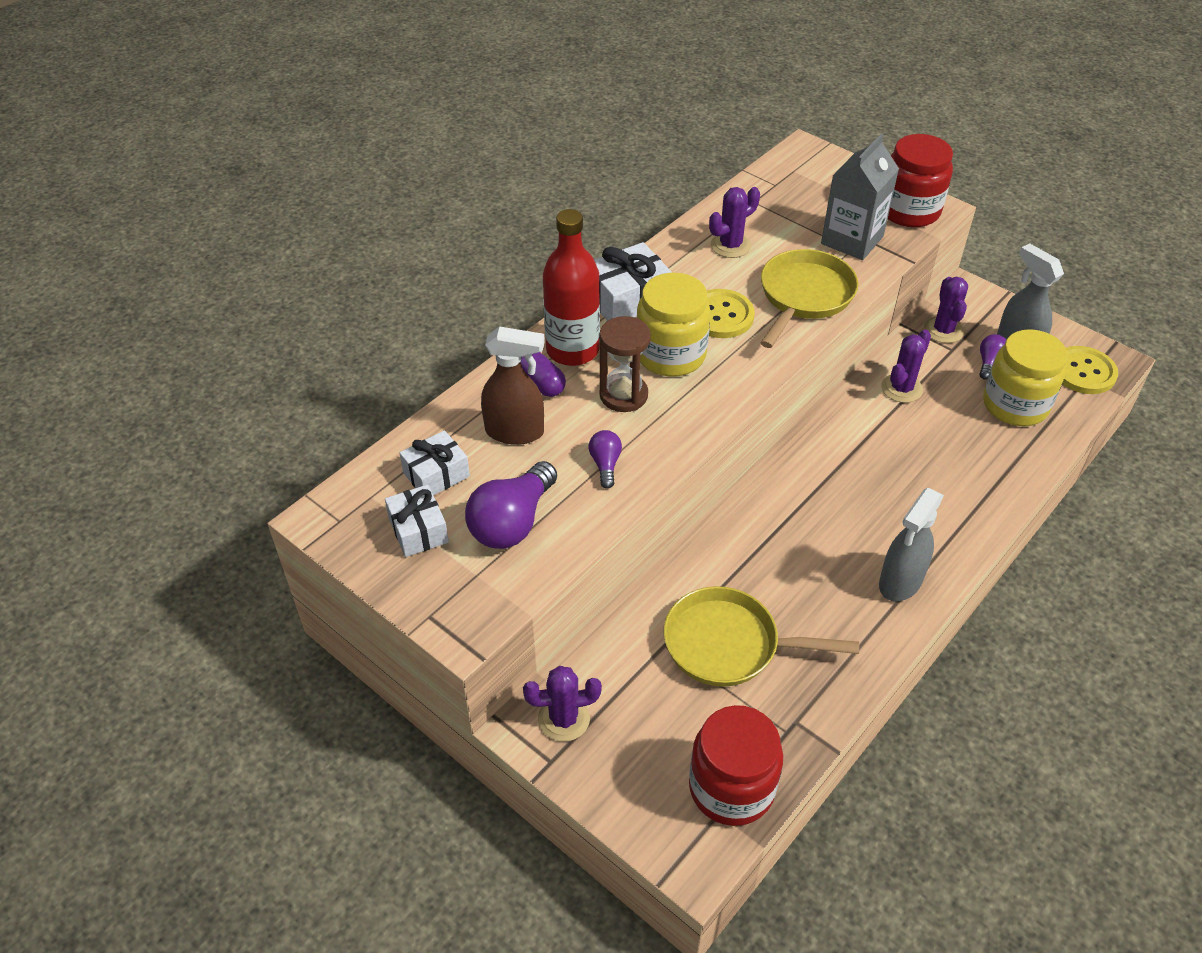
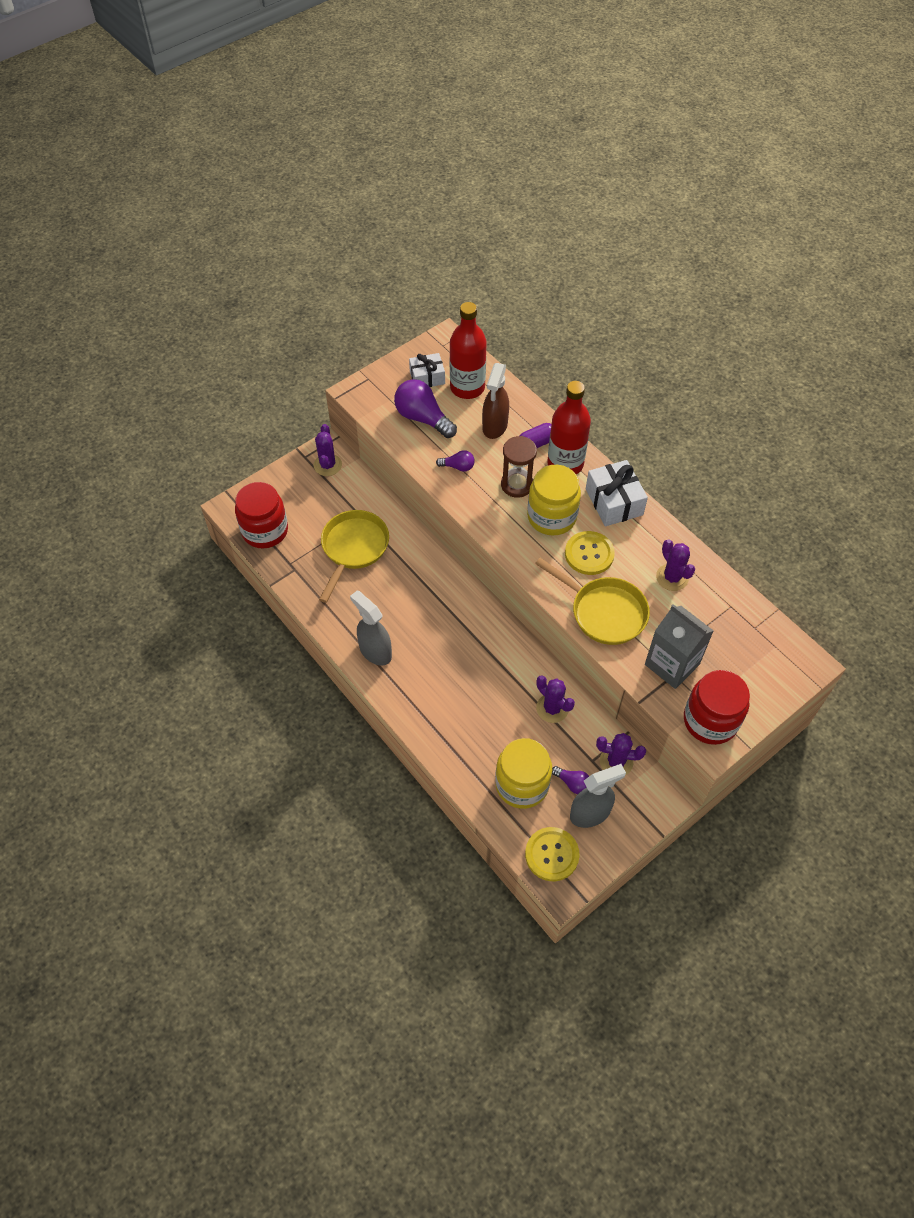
camera: 100 degrees right, 10 degrees up
(436, 475) = (467, 387): white gift -> red bottle

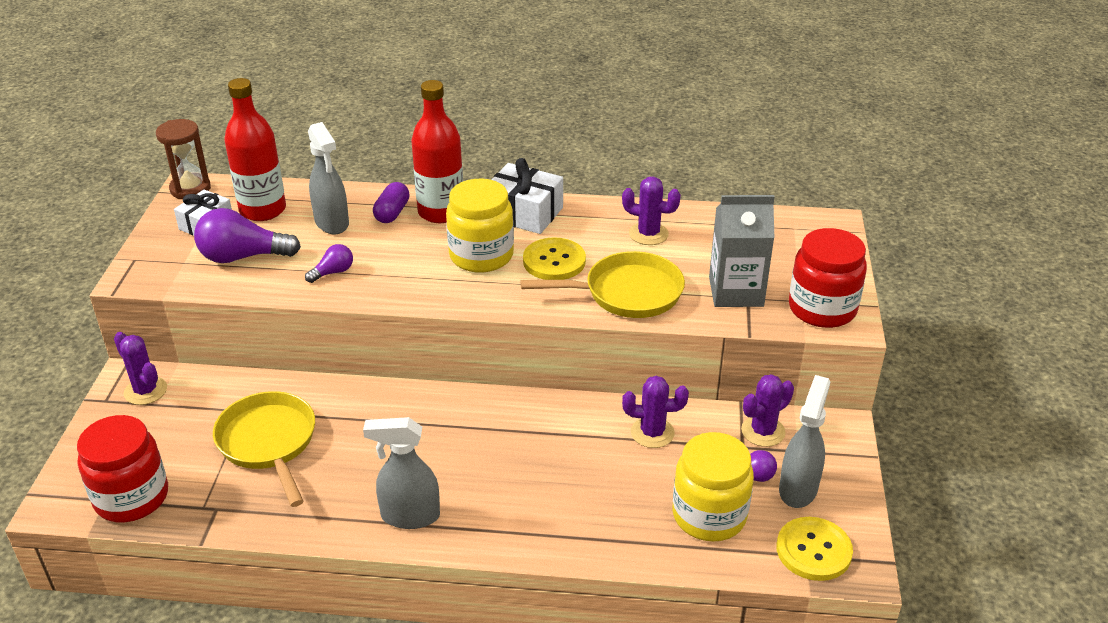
camera: 45 degrees left, 20 degrees down
(494, 426) = (332, 223): brown spray bottle -> grey spray bottle
(517, 485) = (414, 252): brown hourglass -> brown hourglass (190, 189)

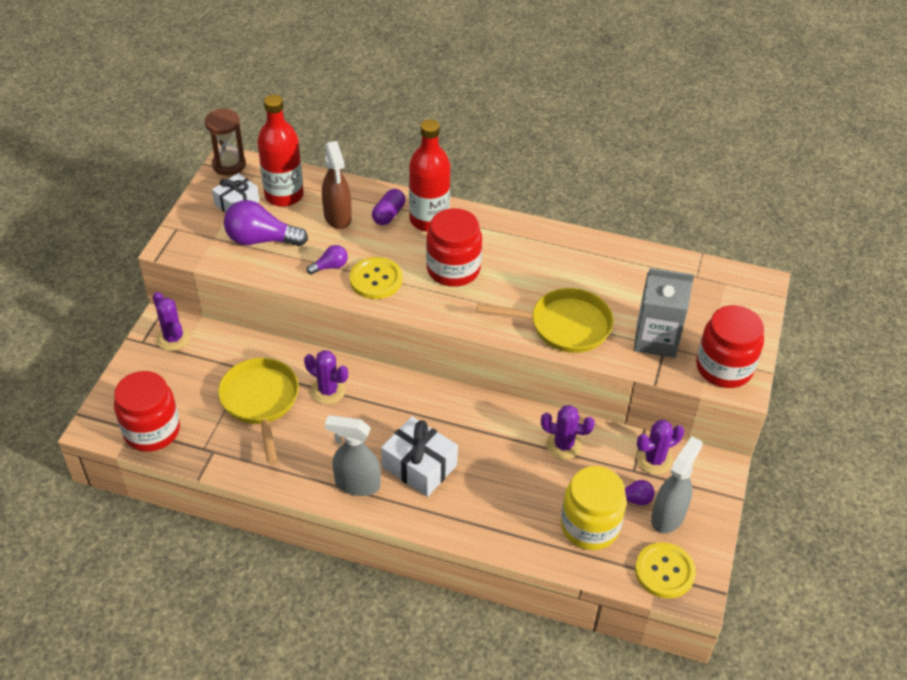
camera: 10 degrees right, 10 degrees up
(332, 223) = (337, 217): grey spray bottle -> brown spray bottle
(481, 256) = (453, 269): yellow jar -> red jar
(524, 213) = (498, 232): white gift -> white gift (419, 466)
(554, 261) = (512, 284): yellow button -> yellow button (376, 279)
(648, 234) = (598, 269): purple cactus -> purple cactus (328, 391)

